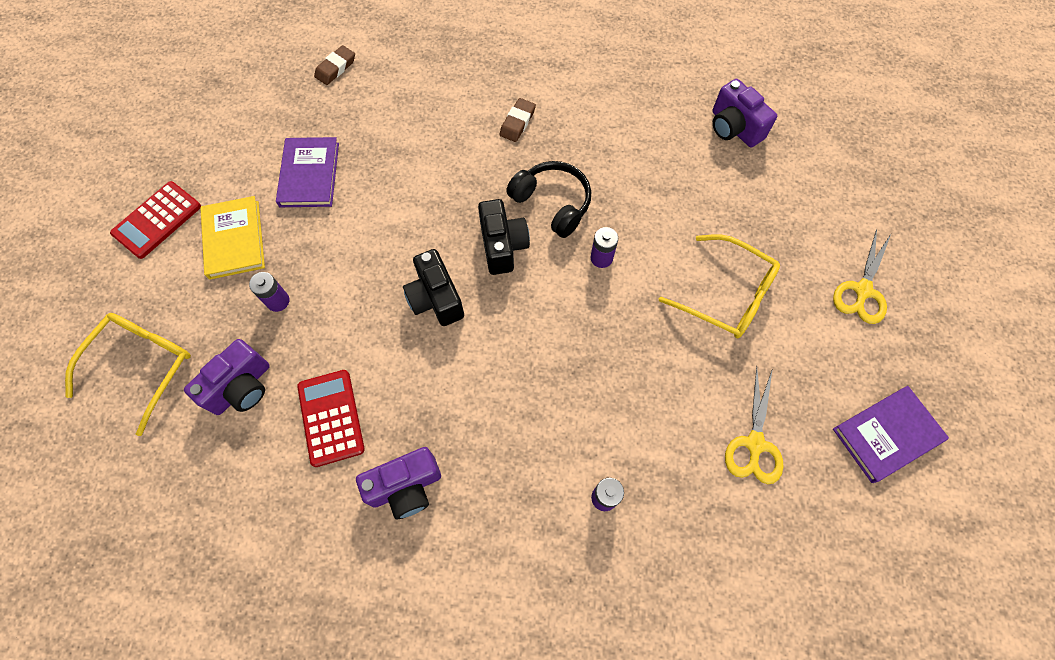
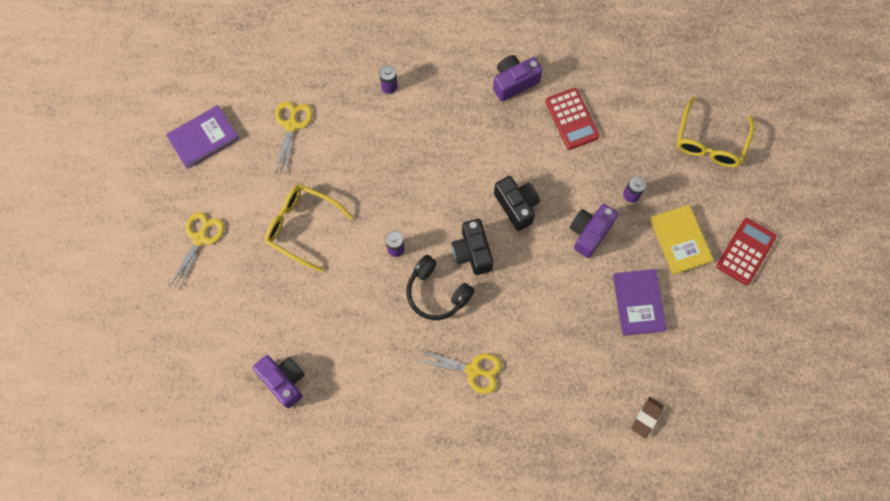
camera: 175 degrees right, 5 degrees up
(241, 387) = (637, 133): purple camera -> purple camera (589, 233)
(517, 122) = (473, 370): brown eraser -> yellow scissors

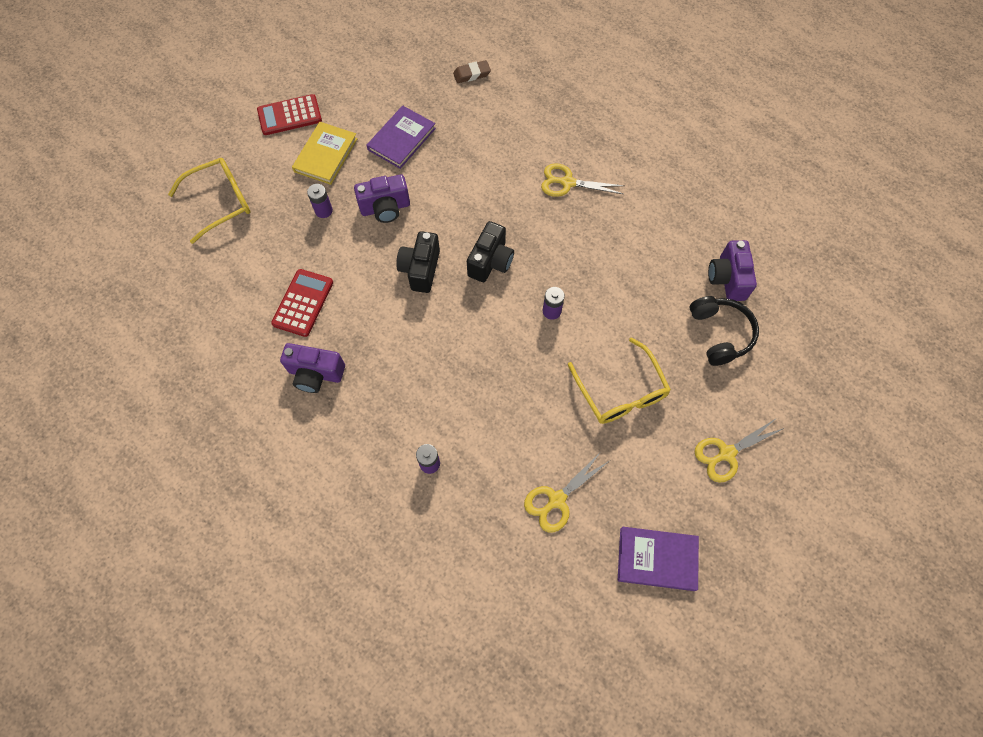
camera: 140 degrees left, 5 degrees down
(436, 293) = (547, 253): black headphones -> black headphones (720, 334)
(473, 370) = (567, 182): yellow scissors -> yellow scissors turned 45 degrees counterclockwise

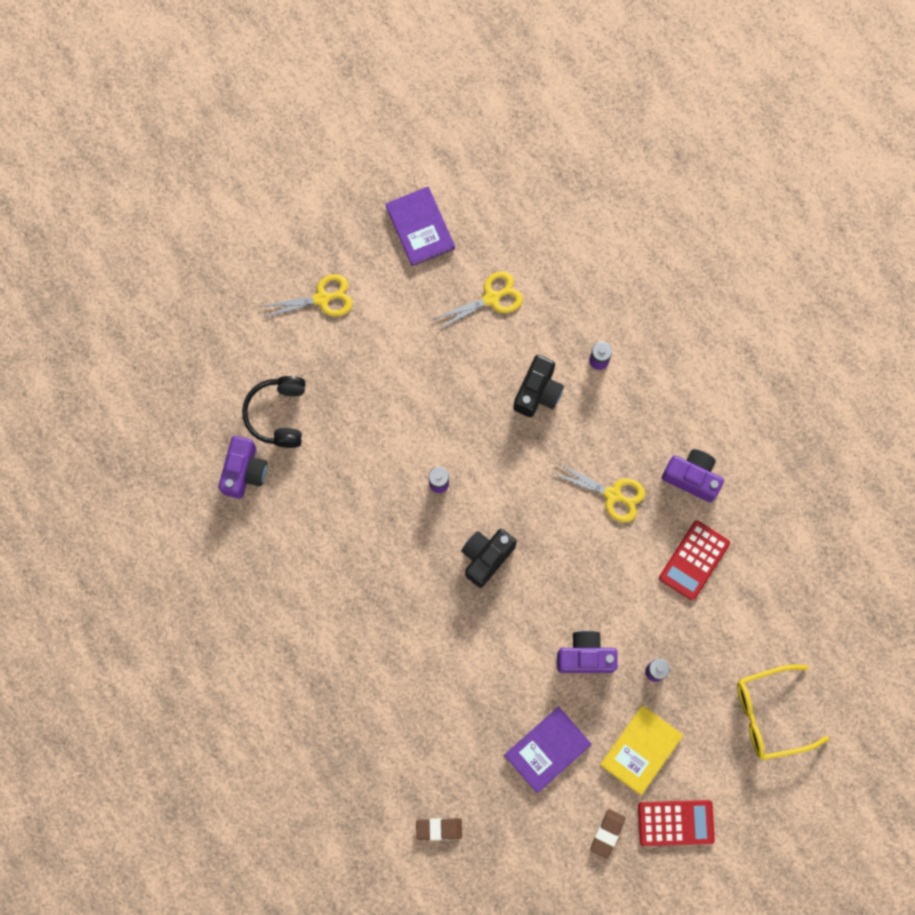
camera: 165 degrees left, 10 degrees up
(342, 98) = (607, 833): none -> brown eraser
(420, 269) = (563, 568): black camera -> black camera (538, 392)
(567, 182) = (372, 636): yellow scissors -> yellow scissors (613, 495)
(620, 391) = (398, 382): yellow glasses -> none
(657, 559) = (420, 227): purple book -> purple book turned 45 degrees clockwise

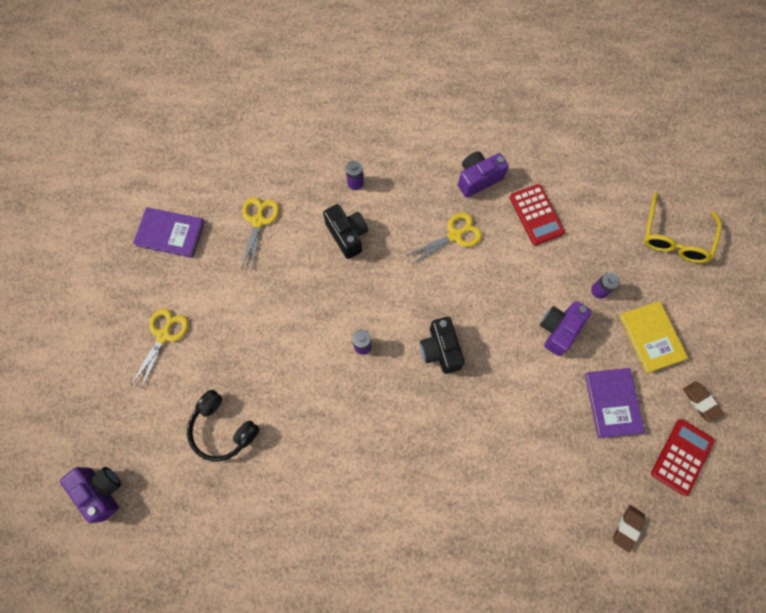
camera: 55 degrees left, 5 degrees down
(244, 471) = (246, 487): purple camera -> purple camera (101, 490)
(675, 822) = (718, 349): red calculator -> red calculator (681, 456)

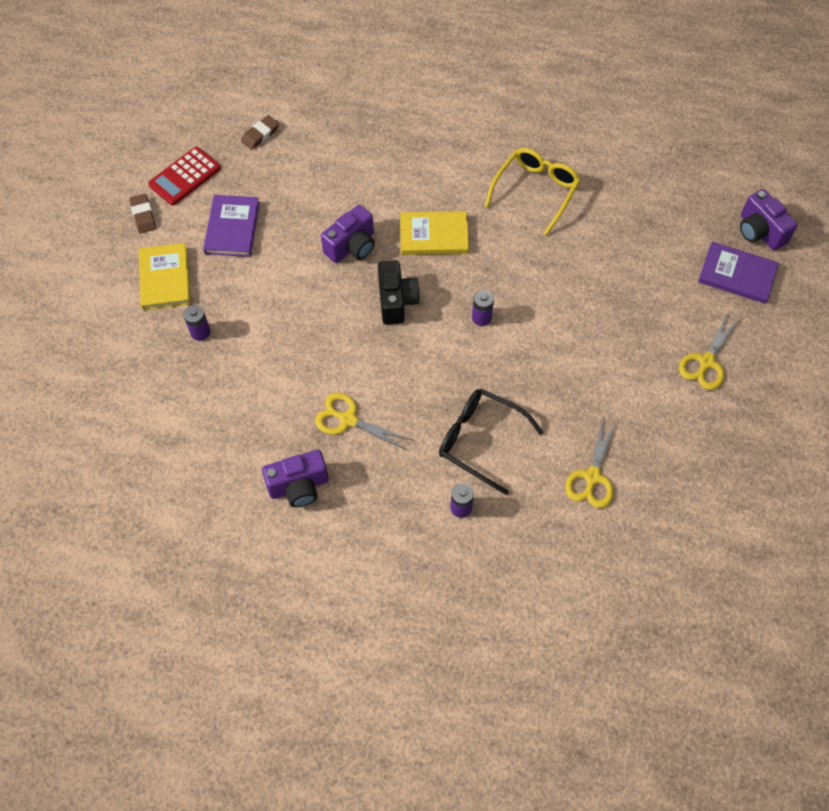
camera: 170 degrees left, 10 degrees down
(170, 233) = (706, 479): purple book -> purple book (737, 275)
(222, 429) = (638, 264): black headphones -> none
(347, 235) = (481, 441): black camera -> black glasses
(420, 428) = (434, 235): none -> yellow book
(455, 235) = (348, 419): yellow scissors -> yellow scissors turned 45 degrees clockwise
(536, 215) = (240, 428): red calculator -> none
(559, 330) = (261, 300): purple camera -> purple camera (352, 246)
(675, 237) = (85, 376): yellow glasses -> yellow glasses (535, 192)

